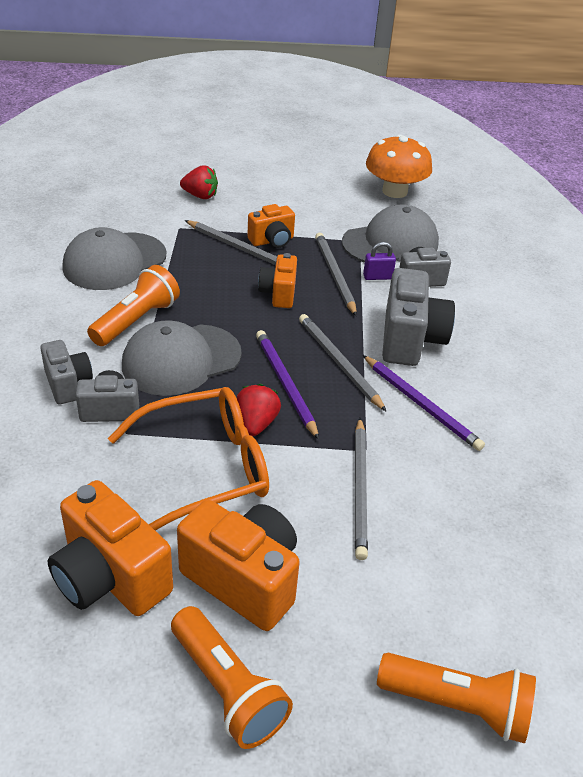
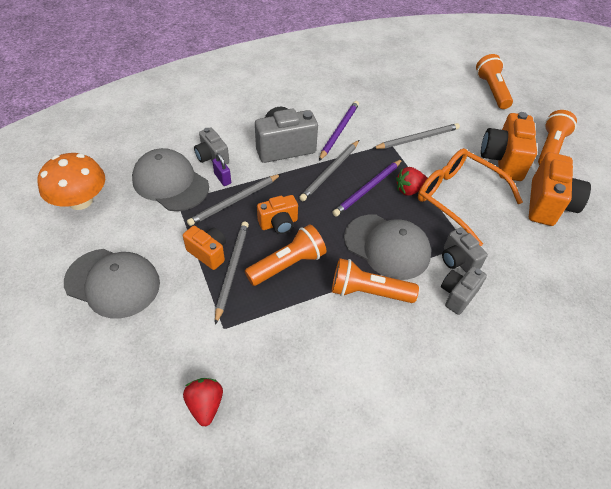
camera: 115 degrees left, 10 degrees up
(114, 261) = (306, 349): grey cap -> grey cap (113, 283)
(200, 196) = (156, 338): red strawberry -> red strawberry (205, 405)
(217, 281) = (287, 264): none -> orange flashlight

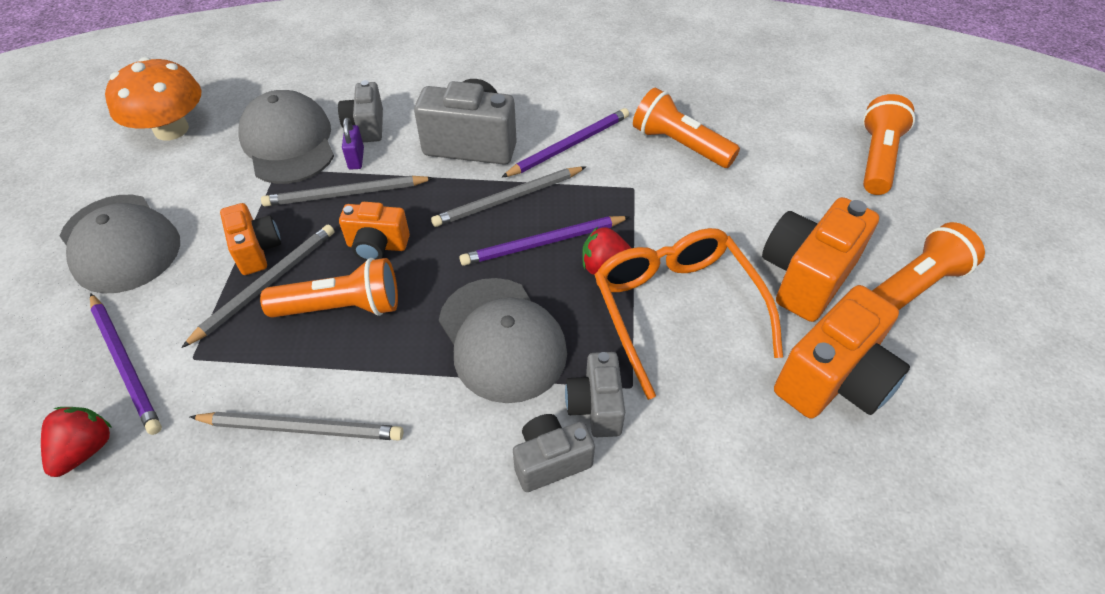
camera: 30 degrees right, 0 degrees up
(185, 349) = (125, 364): none -> purple pencil
(368, 292) = (419, 394): orange flashlight -> orange flashlight (679, 145)
(417, 138) = (684, 194): grey pencil -> grey pencil (302, 428)

